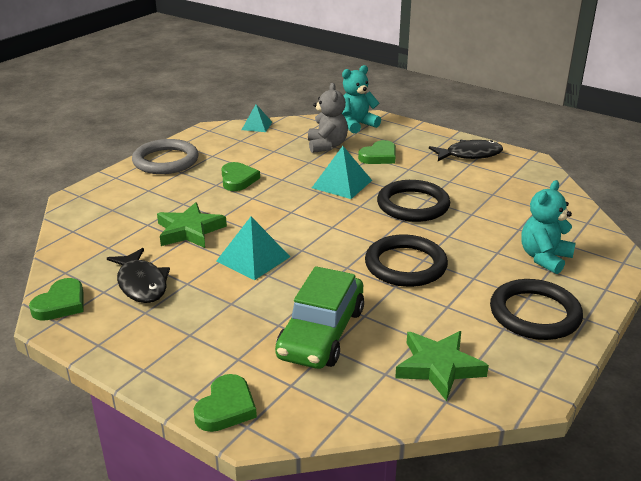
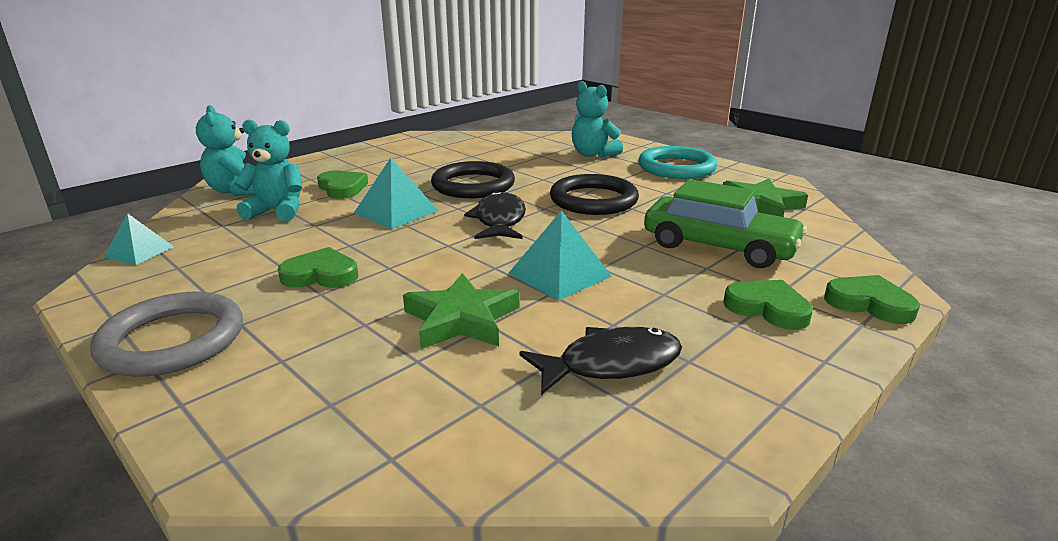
camera: 80 degrees left, 5 degrees down
(61, 304) = (670, 455): green heart -> green heart (767, 308)
(327, 145) = (277, 211): grey teddy bear -> turquoise teddy bear
(469, 155) = (382, 153): black fish -> black fish (499, 220)
(534, 314) = (676, 167): black ring -> turquoise ring

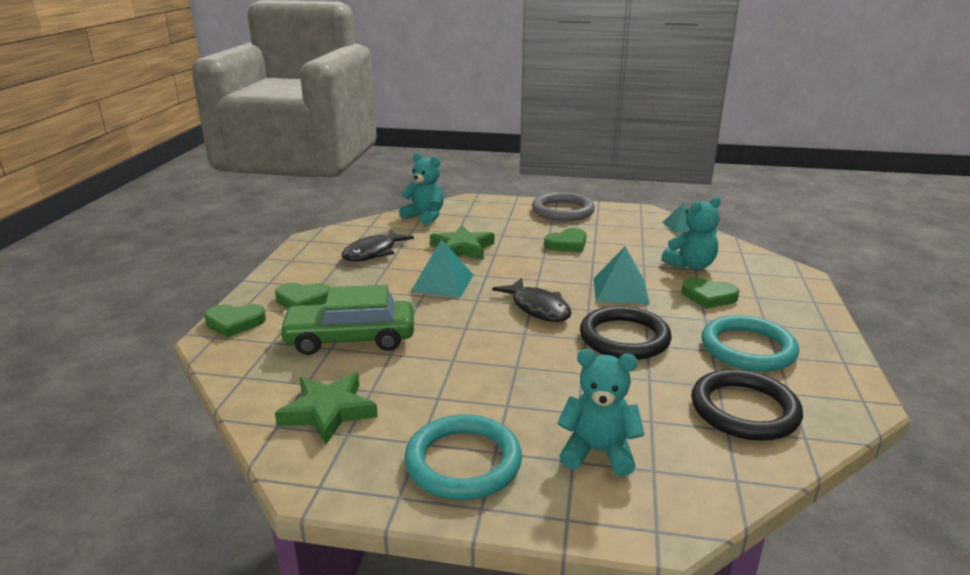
camera: 145 degrees right, 0 degrees up
(236, 191) = (764, 269): turquoise teddy bear -> turquoise teddy bear (425, 216)
(408, 161) = (748, 348): none -> turquoise ring
(593, 200) = (496, 358): black ring -> black ring (744, 410)

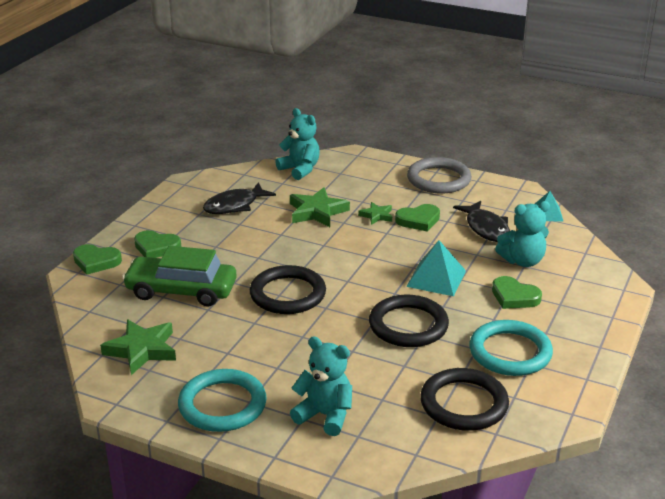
camera: 15 degrees right, 5 degrees up
(442, 283) = (281, 247): turquoise pyramid -> none
(475, 326) = (288, 294): none -> black ring
(524, 245) = (376, 216): none -> green star
(537, 308) = (350, 285): black fish -> black fish (486, 228)

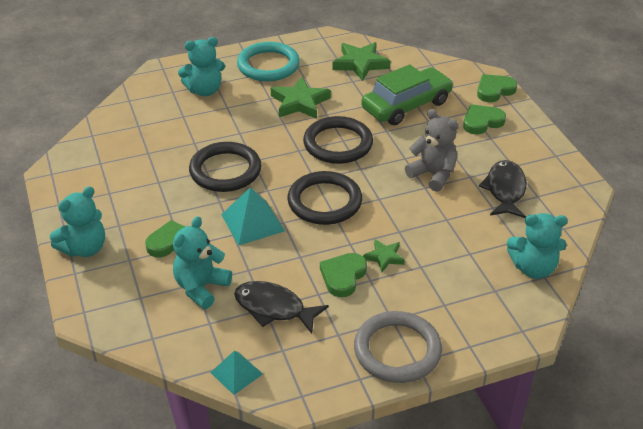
camera: 135 degrees right, 10 degrees up
(261, 237) = (433, 175): none -> grey teddy bear
(317, 212) = (436, 228): green star -> green star (300, 102)
(464, 404) = (129, 141): black ring -> black ring (324, 202)
(510, 352) = (131, 192): turquoise ring -> none
(590, 330) = (84, 248): none -> turquoise teddy bear

